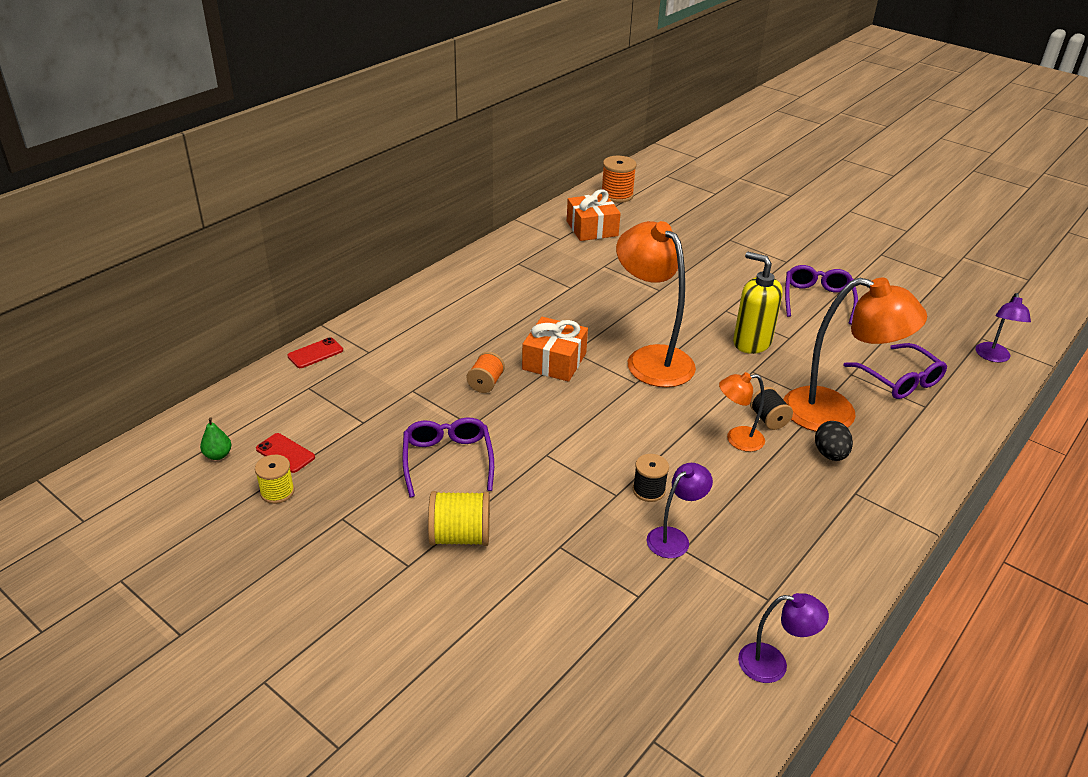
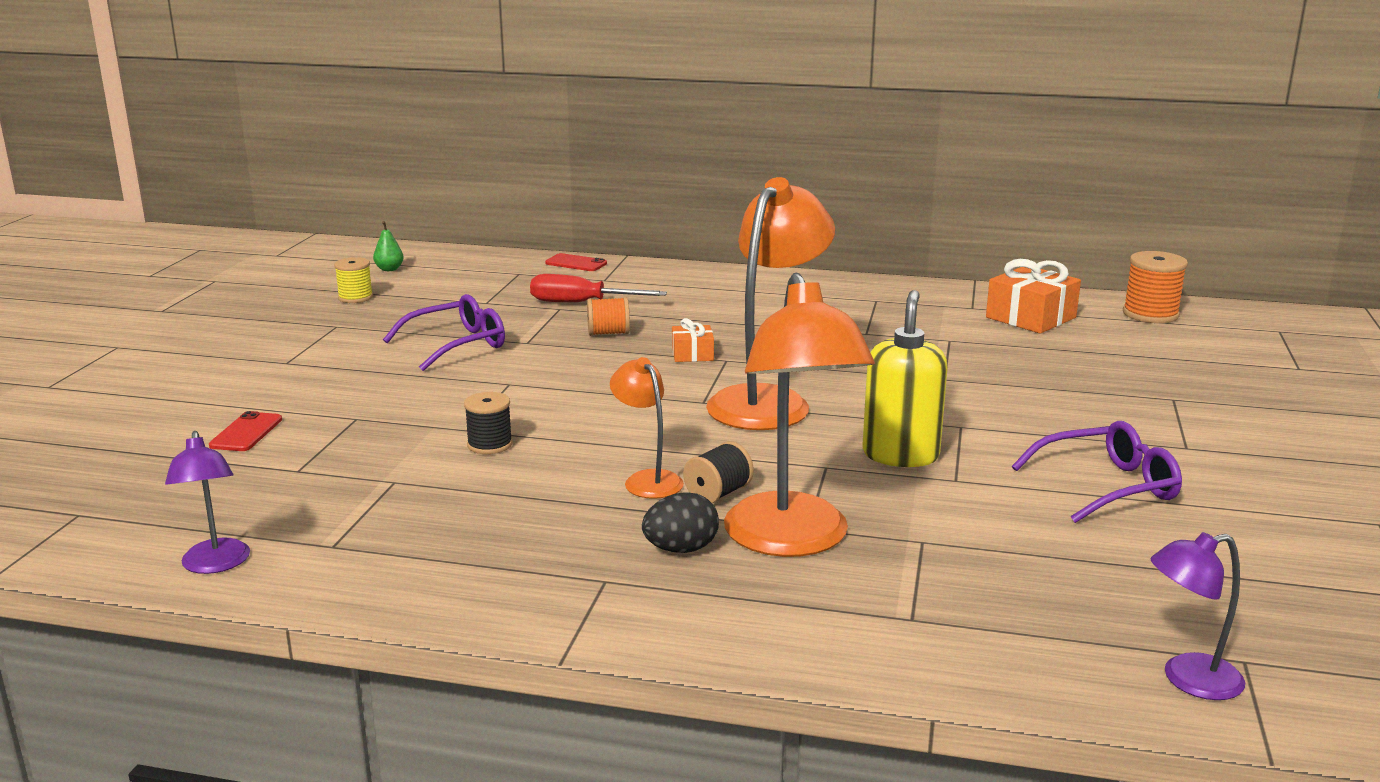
camera: 65 degrees right, 15 degrees down
(285, 453) = (412, 288): red phone -> red phone (246, 432)
(411, 377) = (581, 303): none -> red screwdriver
(460, 536) = (341, 373): yellow spool -> none
(554, 361) = (692, 354): orange gift -> orange gift, size x0.55
(674, 538) = (411, 473): purple lamp -> none
(899, 380) = (962, 585): purple glasses -> none

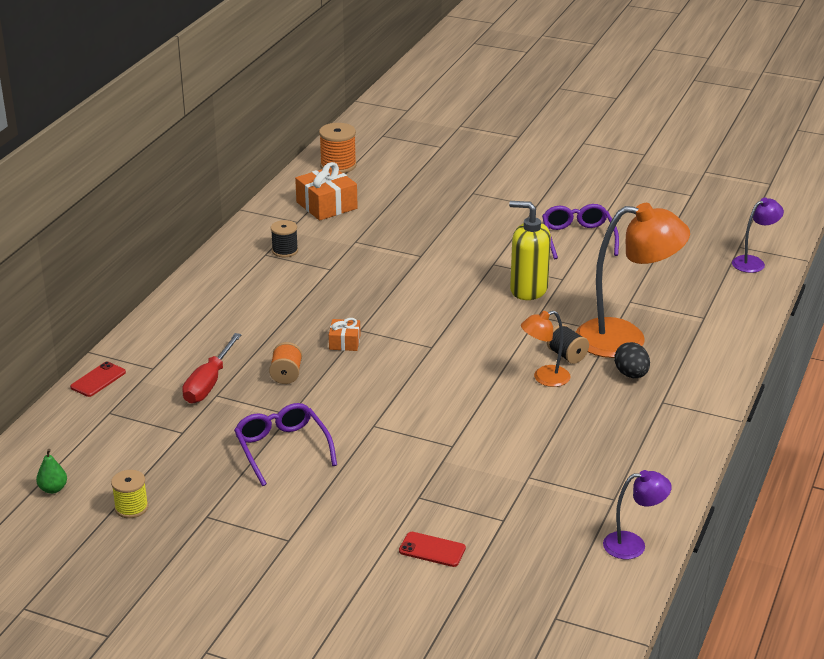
camera: 80 degrees left, 10 degrees up
(490, 444) = (480, 436): black spool -> black spool (285, 251)
(768, 401) = (438, 322): orange lamp -> none
(1188, 680) = (753, 262): purple lamp -> purple lamp turned 120 degrees counterclockwise

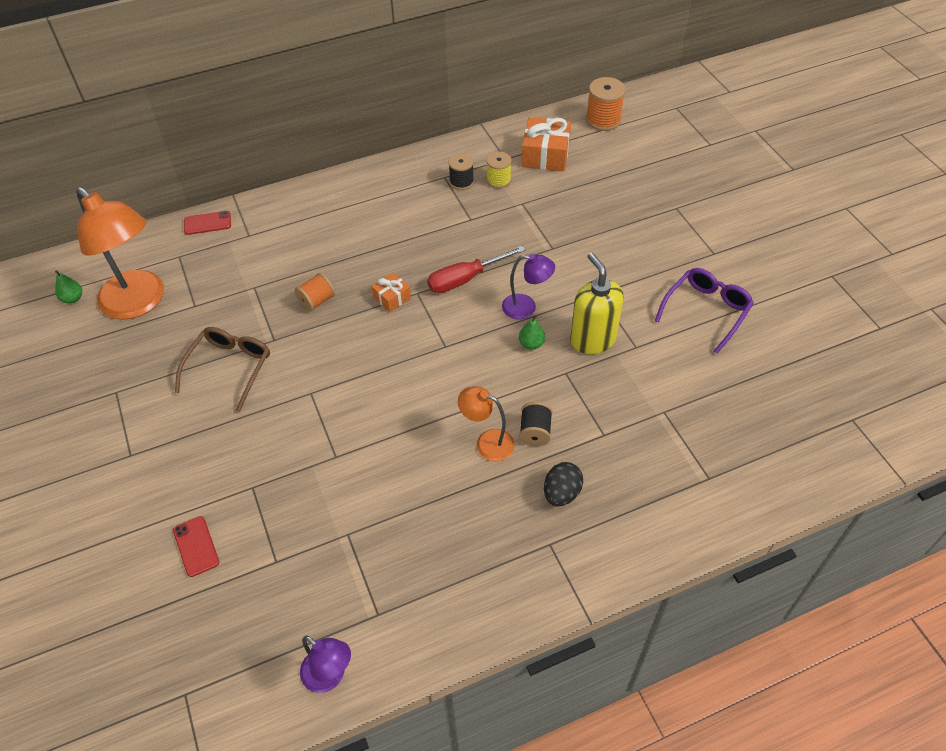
camera: 45 degrees right, 20 degrees up
(131, 507) = (89, 349): yellow spool -> yellow spool (498, 180)
(209, 383) = (262, 273): red screwdriver -> red screwdriver (465, 279)
(282, 449) = (229, 368): purple glasses -> brown glasses
(490, 313) = (531, 344): none -> green pear
(625, 339) = (606, 451): orange lamp -> orange lamp (139, 303)
(753, 262) = (843, 448): purple lamp -> purple lamp (526, 308)

